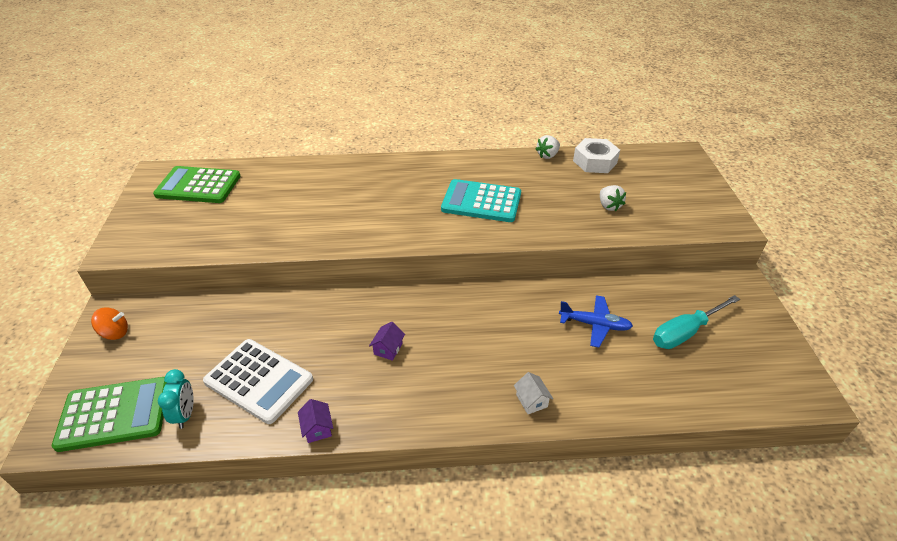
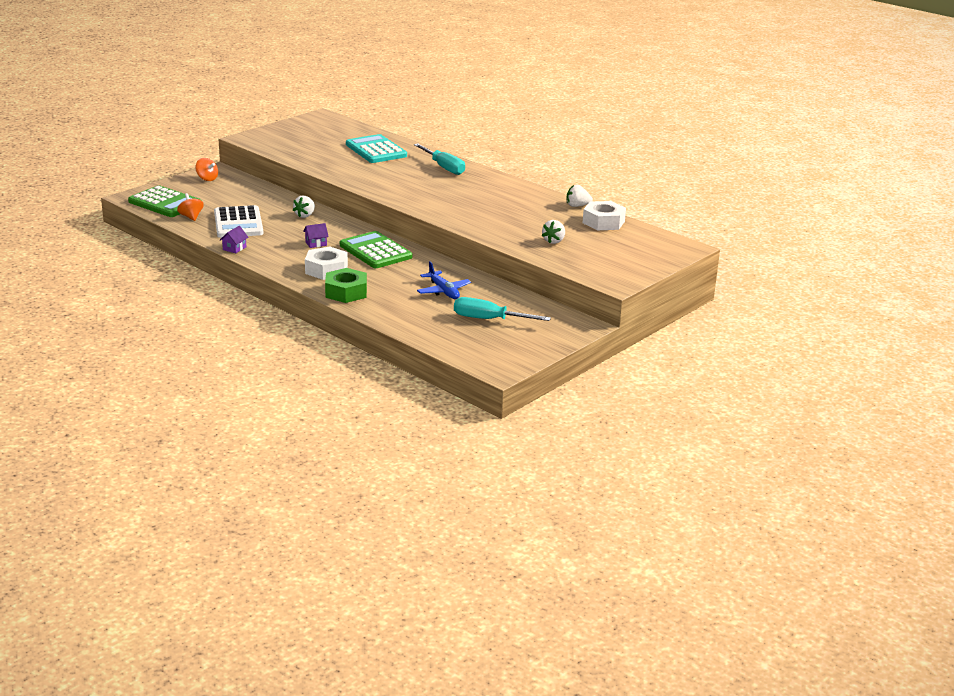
camera: 45 degrees right, 15 degrees down
(185, 414) = (191, 217): turquoise clock -> orange spinning top
(198, 186) = (332, 130): green calculator -> green calculator (375, 251)
(312, 314) = (305, 215): none -> white strawberry
(379, 174) = (444, 167): none -> turquoise screwdriver
(460, 381) = (326, 270): none -> white nut
(481, 202) = (476, 204): turquoise calculator -> turquoise calculator (376, 150)
(531, 400) = (346, 292): white house -> green nut

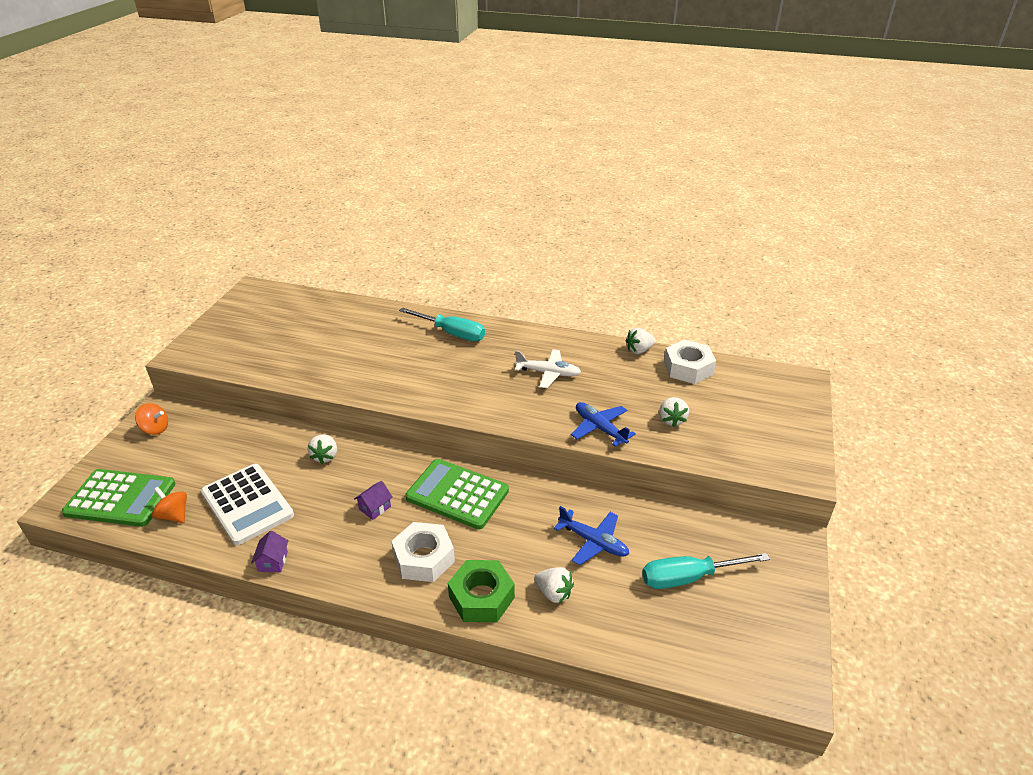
camera: 25 degrees left, 10 degrees up
(376, 150) = (355, 328): turquoise calculator -> none
(393, 302) = (553, 593): none -> white strawberry
(492, 201) = (548, 373): none -> white plane
(496, 232) = (599, 428): none -> blue plane

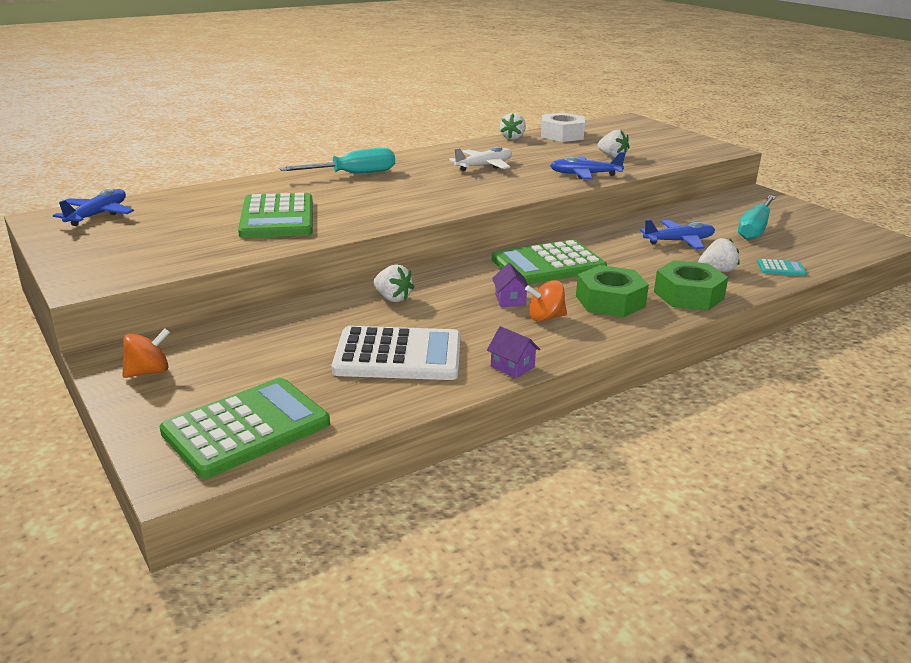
camera: 50 degrees left, 10 degrees down
(174, 515) = (343, 401): orange spinning top -> orange spinning top (545, 317)
(275, 299) = (98, 215): none -> blue plane
(338, 353) = (277, 217): none -> green calculator
(424, 558) = (610, 301): white nut -> green nut
(608, 634) = (781, 268): none -> turquoise calculator

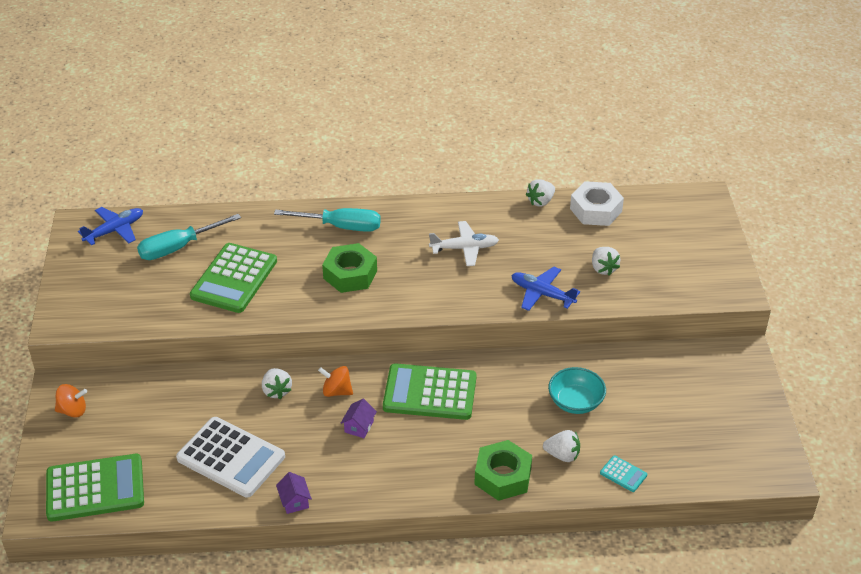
camera: 30 degrees right, 15 degrees up
(545, 317) = (365, 458): orange spinning top -> orange spinning top (336, 391)
(610, 301) = (433, 458): green nut -> green nut (350, 274)
(679, 241) = (575, 402): blue plane -> turquoise bowl
(755, 229) = (668, 410): turquoise screwdriver -> turquoise screwdriver (178, 247)

